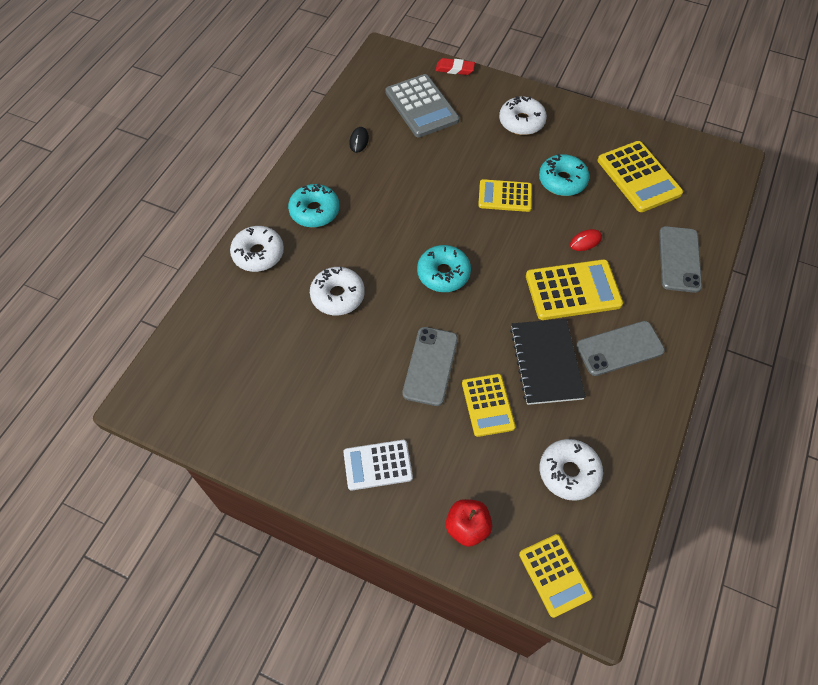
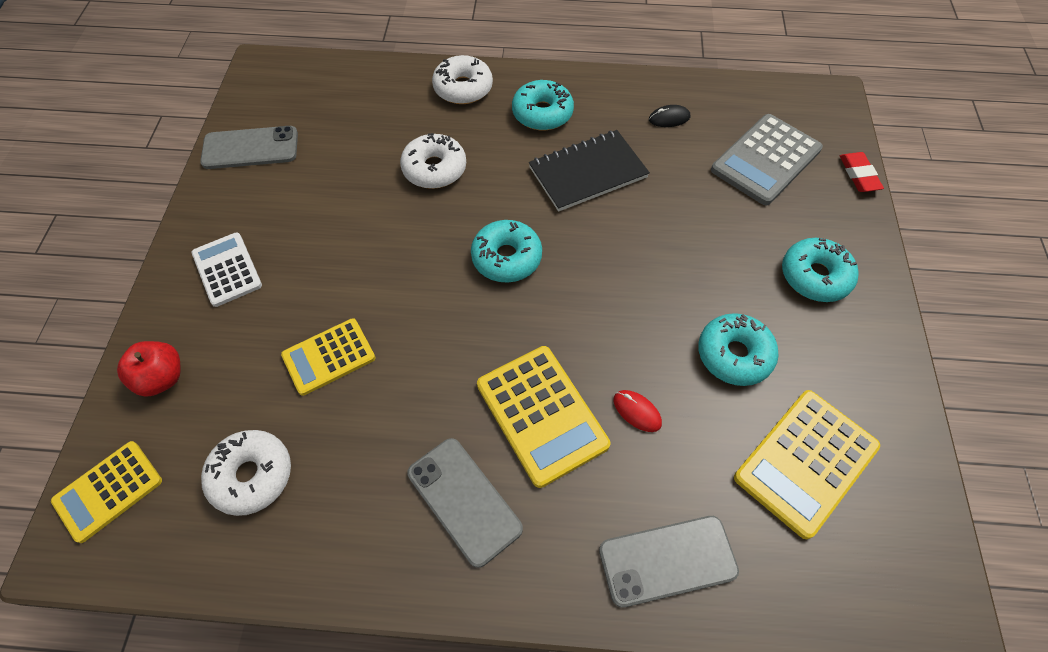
camera: 70 degrees right, 0 degrees up
(430, 366) = (368, 282): grey phone -> grey phone (250, 148)
(505, 196) = (666, 291): yellow calculator -> none
(521, 122) = (815, 276): white donut -> turquoise donut
(546, 362) = (411, 408): black notebook -> black notebook (587, 172)

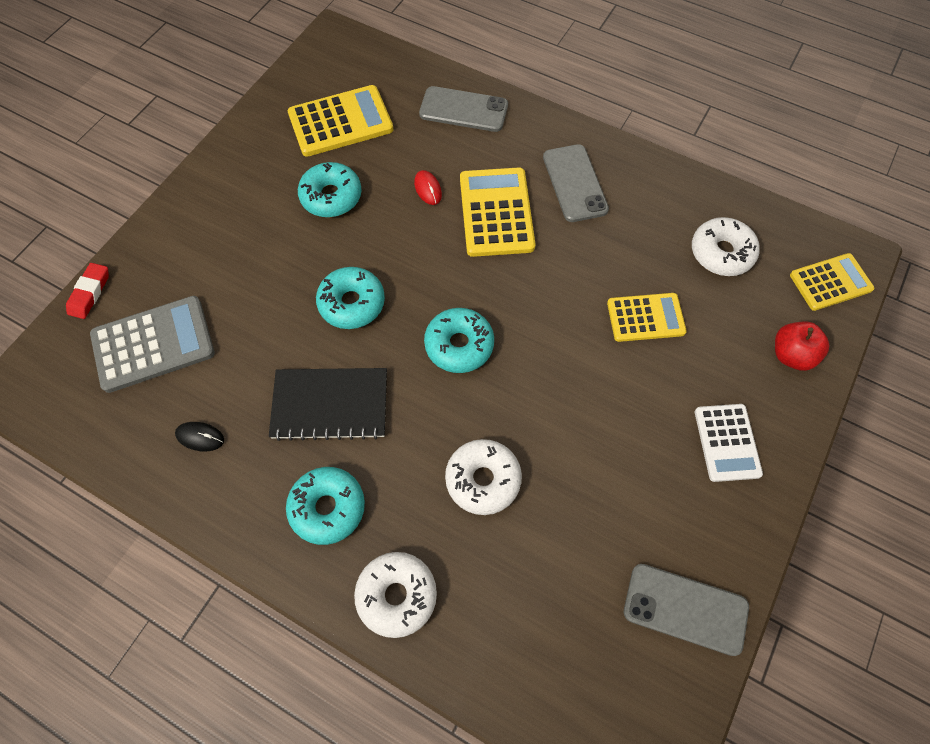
camera: 155 degrees left, 5 degrees up
(815, 276) = (219, 225): turquoise donut -> turquoise donut (352, 303)

